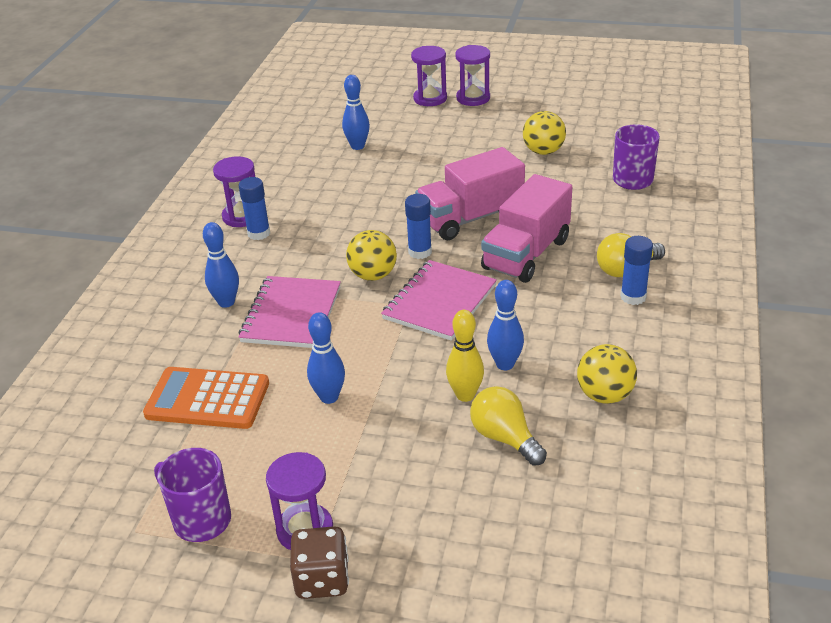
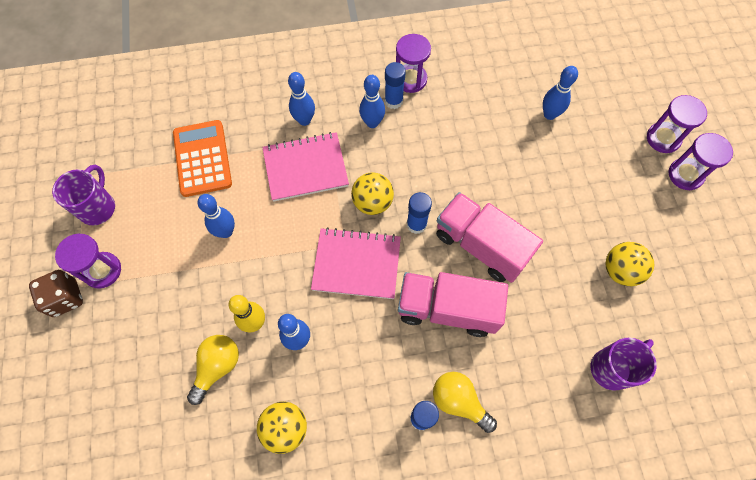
camera: 65 degrees right, 30 degrees up
(273, 254) = (372, 123): none -> blue bowling pin

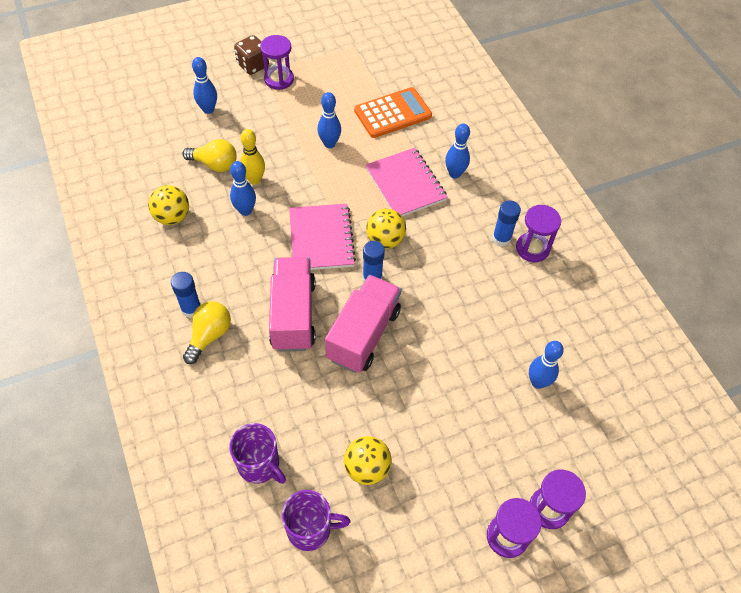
camera: 75 degrees right, 10 degrees down
(98, 207) = (330, 63): purple mug -> purple mug (310, 529)
(372, 123) = (470, 225): blue bowling pin -> blue bowling pin (208, 109)

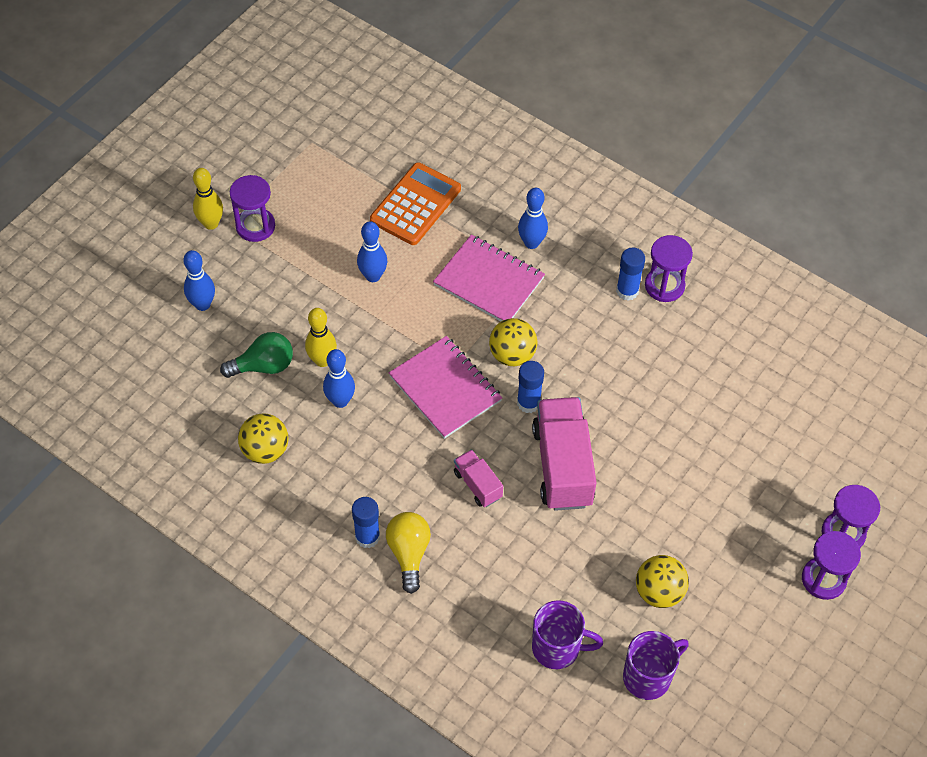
camera: 30 degrees left, 0 degrees up
(215, 164) = (263, 366): yellow light bulb -> green light bulb
(253, 65) = (211, 223): brown dice -> yellow bowling pin
(293, 315) = (477, 485): pink truck -> pink truck, size x0.51
(538, 382) = (758, 421): blue bowling pin -> none

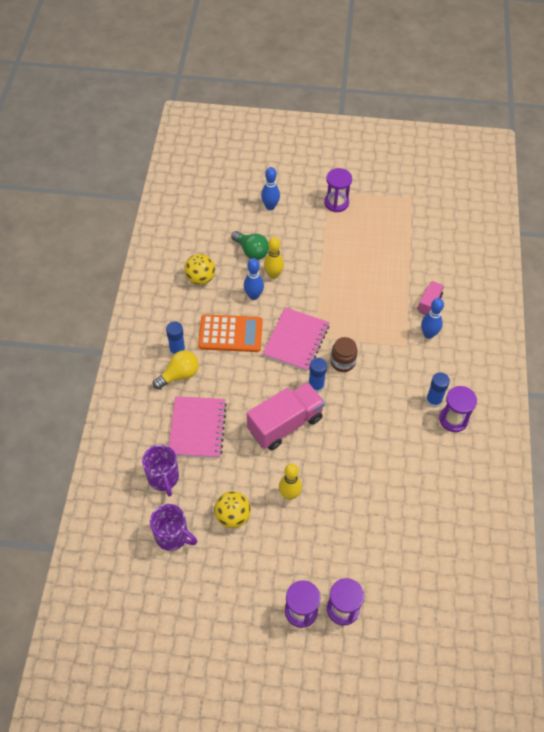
camera: 60 degrees right, 0 degrees up
(211, 223) = (323, 184): yellow bowling pin -> yellow bowling pin (289, 495)
(373, 276) = (345, 270): blue bowling pin -> none
(415, 205) = (409, 265): orange calculator -> orange calculator (230, 334)
(477, 485) = (244, 387): pink truck -> pink truck (429, 303)
(489, 281) = (384, 326): pink notebook -> pink notebook (197, 428)
(512, 355) = (342, 362): yellow ball -> brown jar

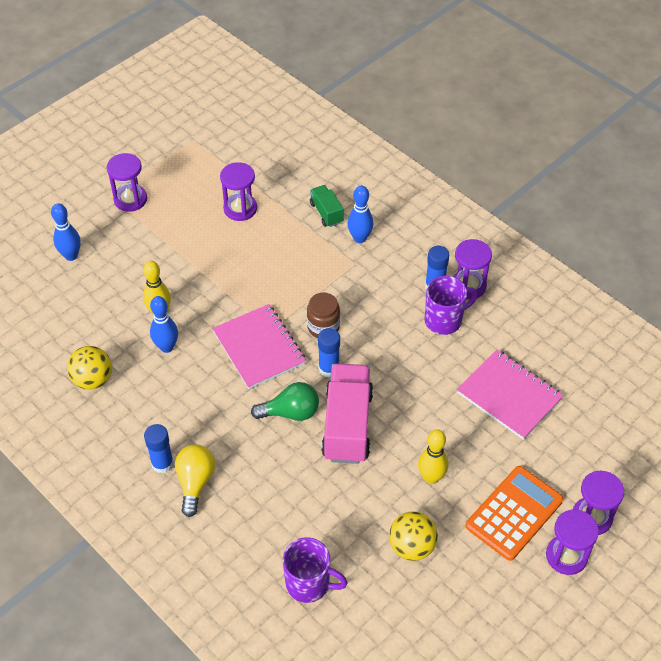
camera: 50 degrees left, 5 degrees down
(172, 536) = (387, 621): purple mug -> purple mug (444, 320)
(197, 428) = (278, 509): pink notebook -> pink notebook (509, 396)
(230, 334) = (192, 400): orange calculator -> orange calculator (514, 513)
(251, 251) = (109, 311): green light bulb -> green light bulb (290, 412)
(385, 258) = (240, 209): none -> purple hourglass
(429, 303) = (326, 213): pink truck -> green truck

